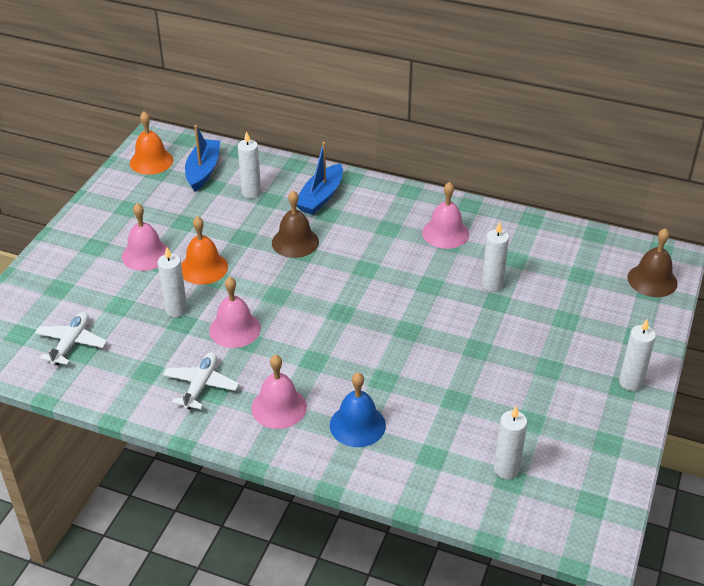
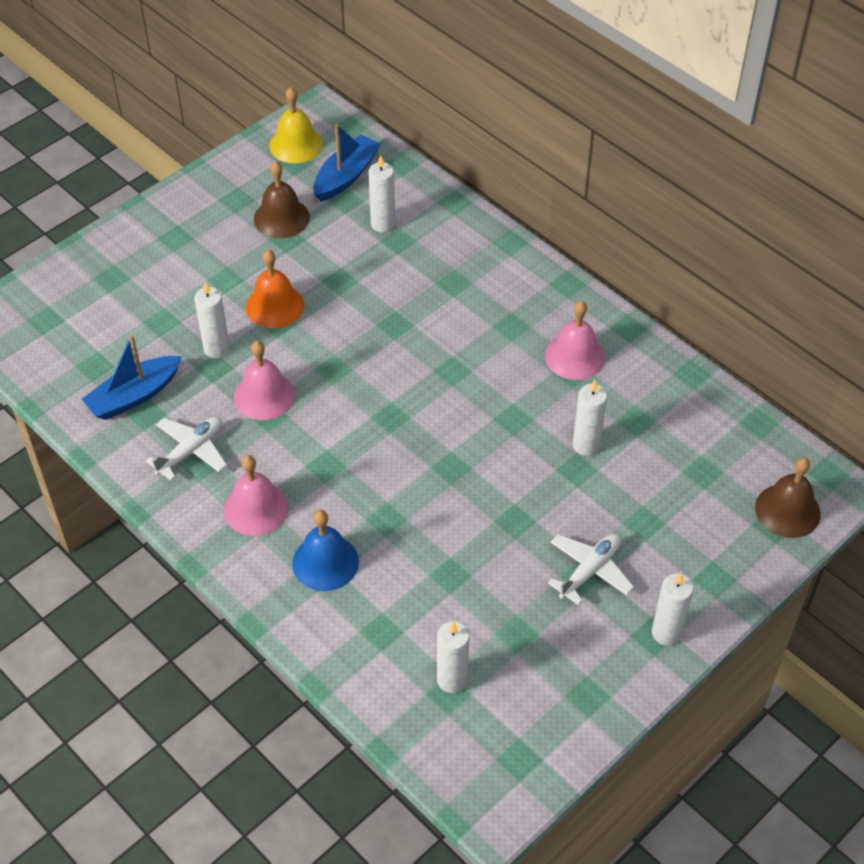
camera: 25 degrees right, 10 degrees up
(71, 343) = (89, 350): white plane -> white plane (589, 571)
(145, 255) = (223, 267): pink bell -> none
(151, 161) = (296, 144): orange bell -> yellow bell
(295, 242) = (394, 307): brown bell -> brown bell (281, 218)
(320, 197) = (458, 257): blue boat -> blue boat (134, 396)

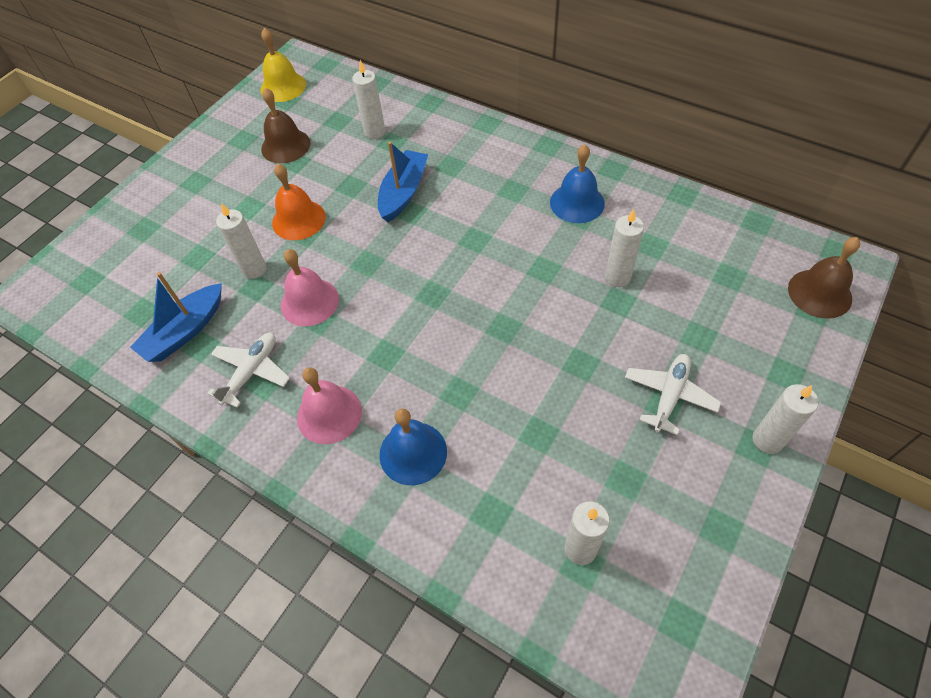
camera: 10 degrees left, 5 degrees up
(346, 176) = (332, 102): blue boat -> blue boat (403, 192)
(575, 356) = (577, 203): pink bell -> blue bell

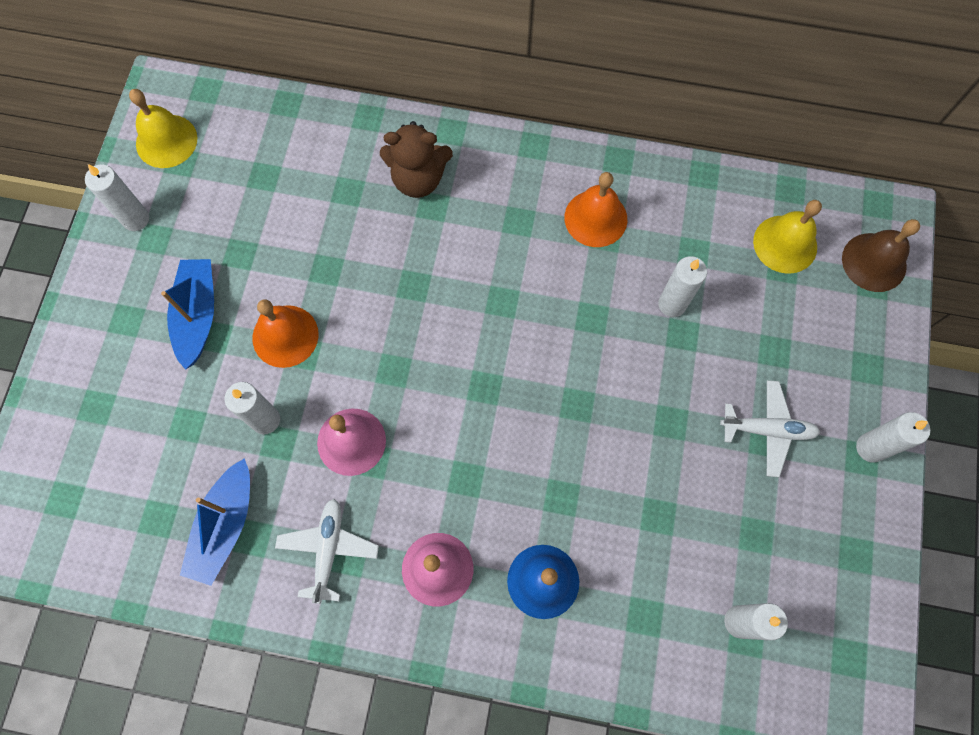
camera: 25 degrees left, 15 degrees up
(285, 146) = (216, 233): brown bell -> none
(375, 132) = (319, 181): white candle -> white candle (136, 219)
(403, 192) = (393, 261): blue boat -> blue boat (198, 315)
(448, 146) = (418, 179): none -> brown teddy bear
(577, 203) = (595, 218): blue bell -> orange bell
(669, 396) = (767, 430): white plane -> white plane turned 90 degrees clockwise
(738, 259) = (785, 244): none -> yellow bell

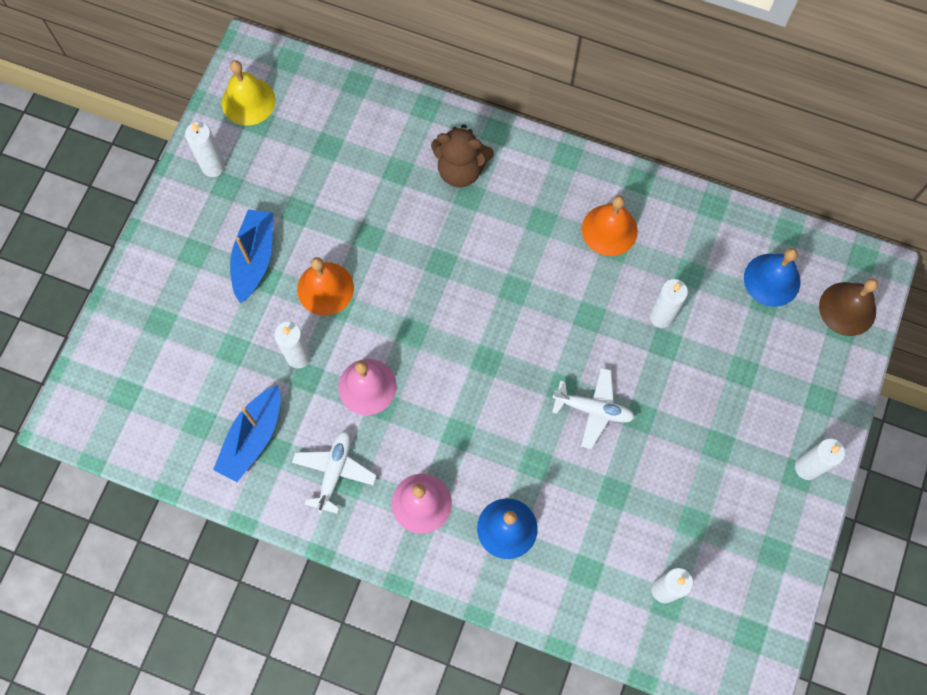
camera: 10 degrees right, 0 degrees up
(767, 430) = (722, 437): white plane -> white plane (593, 409)
(785, 244) = (772, 279): yellow bell -> blue bell

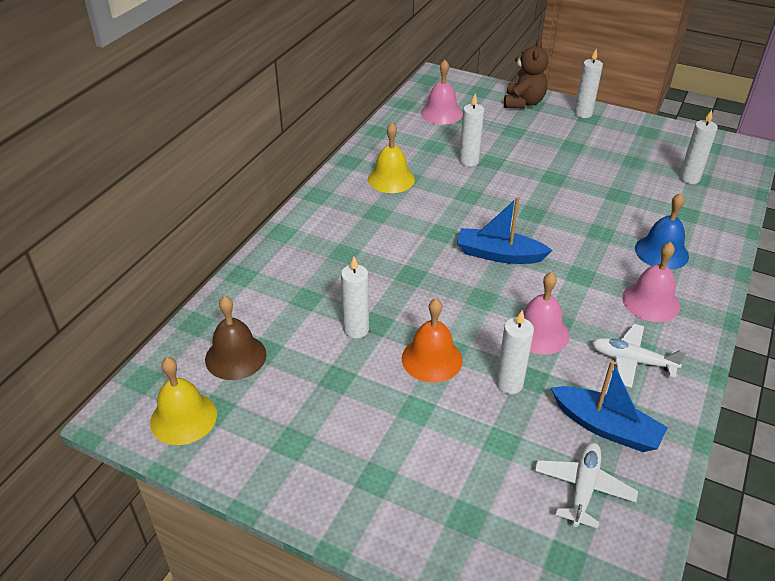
camera: 85 degrees left, 30 degrees down
(213, 166) = (262, 455): white candle -> white candle (356, 330)
(254, 259) = (391, 418): blue boat -> blue boat (499, 255)
(460, 170) = (316, 256): brown teddy bear -> brown teddy bear (523, 103)
(593, 409) = (549, 199): white plane -> white plane (583, 488)
(609, 230) = (391, 179): orange bell -> yellow bell
(772, 279) = (441, 113): blue bell -> pink bell
(847, 308) = (465, 88): brown bell -> brown bell (235, 356)

